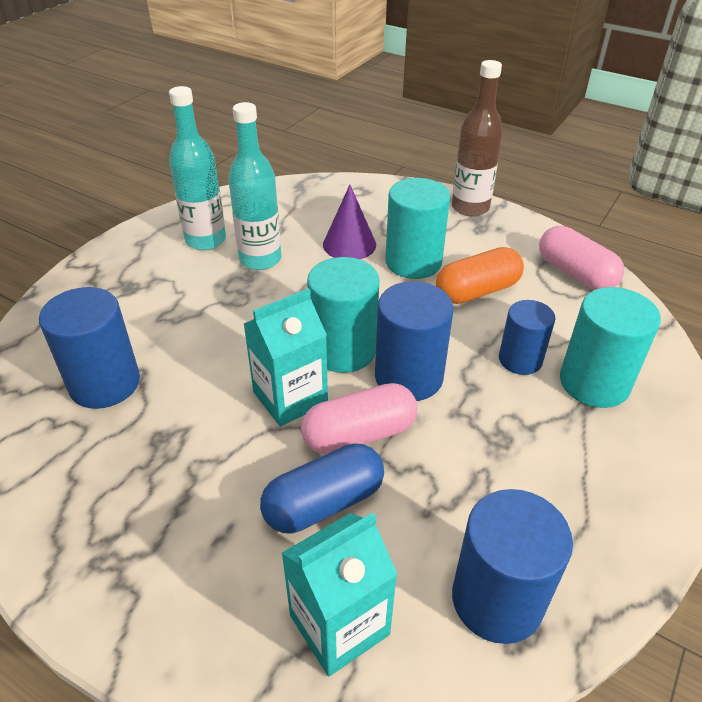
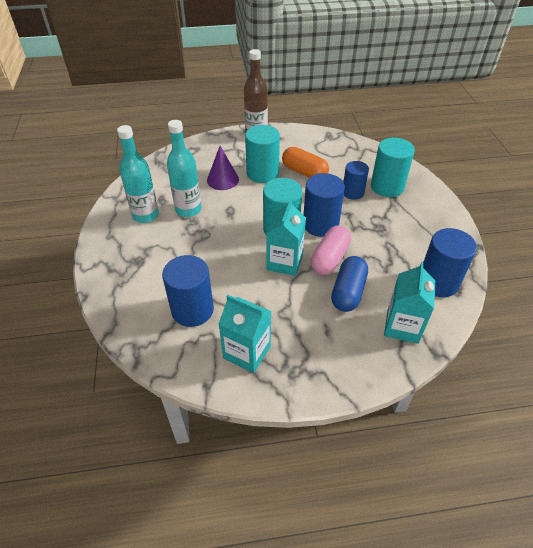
camera: 40 degrees left, 5 degrees up
(88, 484) = (247, 352): none -> turquoise carton
(477, 291) = (304, 172): orange capsule -> orange capsule turned 75 degrees counterclockwise
(575, 273) = (333, 144): pink capsule -> none

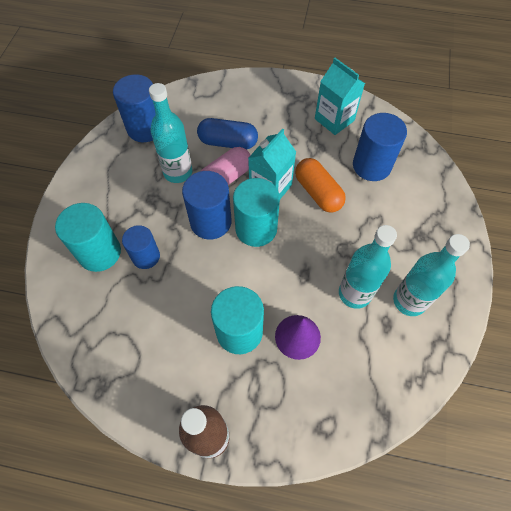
camera: 160 degrees left, 15 degrees up
(304, 172) = (183, 314): orange capsule -> orange capsule (318, 192)
(348, 292) = (228, 142): blue capsule -> blue capsule turned 60 degrees clockwise
(374, 252) = (178, 172): none -> turquoise bottle
(402, 326) = (203, 104): turquoise carton -> none

